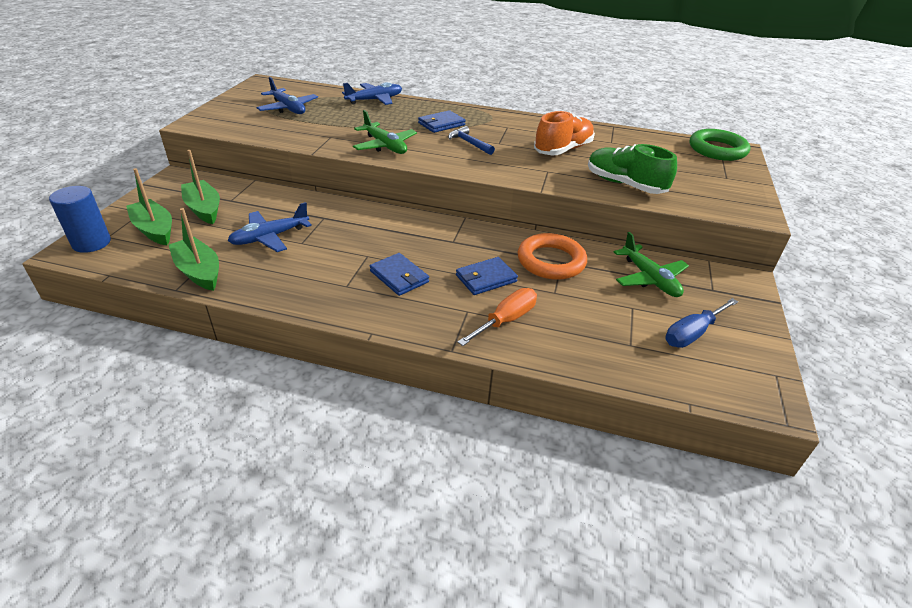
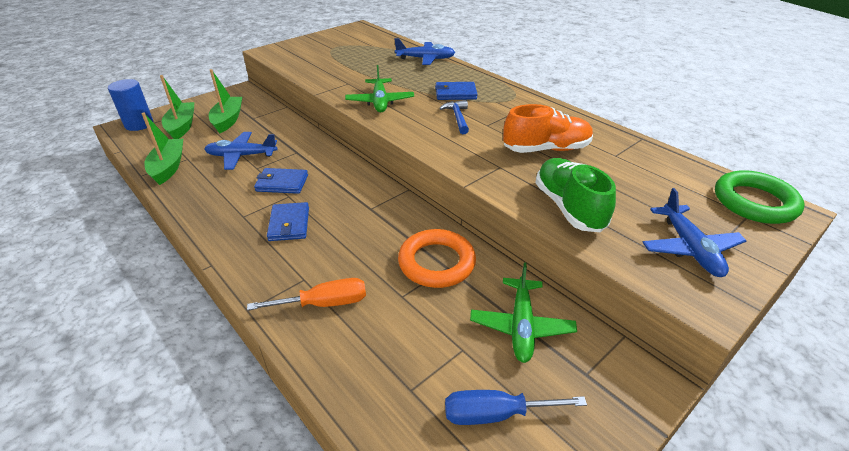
camera: 35 degrees right, 0 degrees up
(288, 108) = (348, 52): blue plane -> blue plane (689, 248)
(486, 278) = (356, 255): blue wallet -> blue wallet (282, 183)

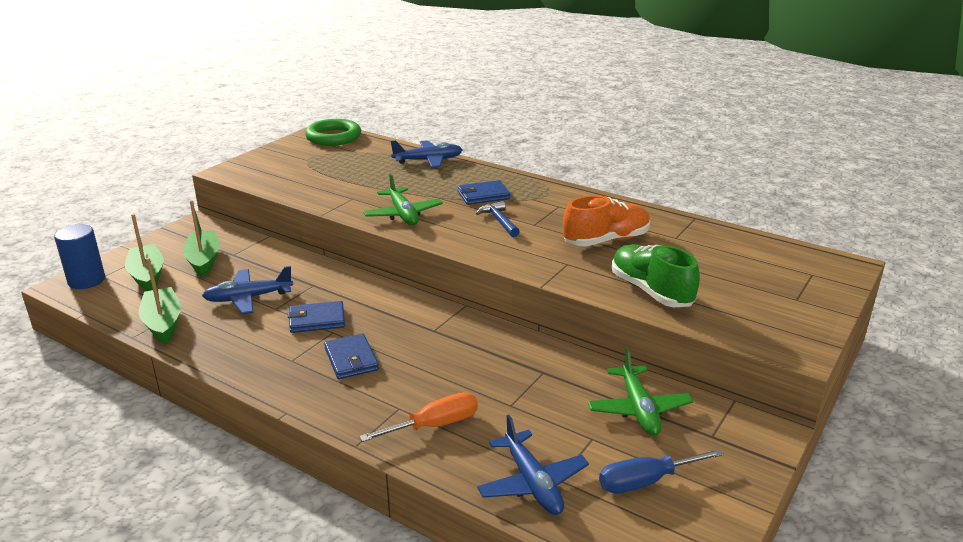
camera: 15 degrees left, 10 degrees down
(436, 262) = (531, 369): orange ring -> none
(689, 248) = (771, 309): blue plane -> blue plane (532, 483)
(754, 202) = (814, 262): green ring -> green ring (333, 137)

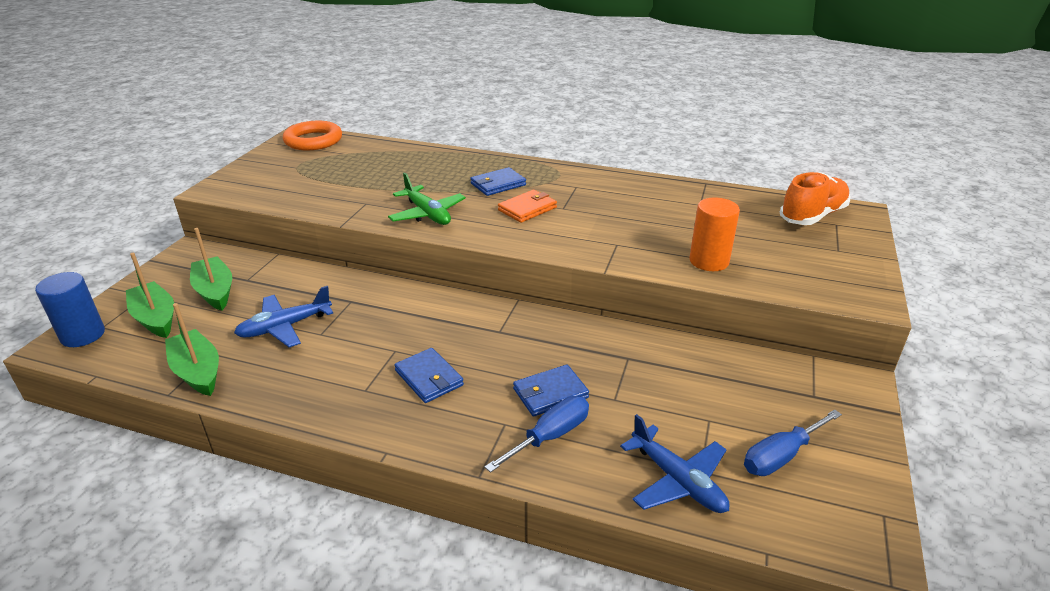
camera: 15 degrees left, 5 degrees up
(317, 320) = (372, 340): blue wallet -> blue wallet (550, 393)
(333, 137) = (313, 140): green ring -> orange ring
(428, 160) = (424, 155): blue plane -> none
(434, 425) = (550, 436): orange screwdriver -> blue screwdriver
(499, 221) = (527, 209): blue hammer -> orange wallet
(606, 240) = (639, 216): orange shoe -> orange shoe (812, 216)
(638, 409) = (735, 381): green plane -> none
(651, 291) = (709, 261): green shoe -> orange cylinder

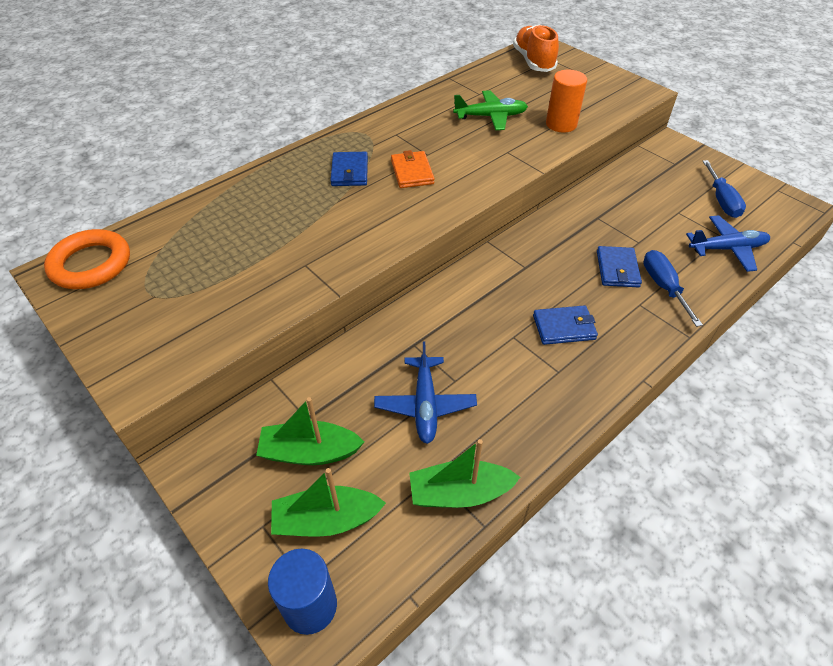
camera: 60 degrees left, 15 degrees up
(427, 214) = (368, 231): green plane -> green plane (490, 117)

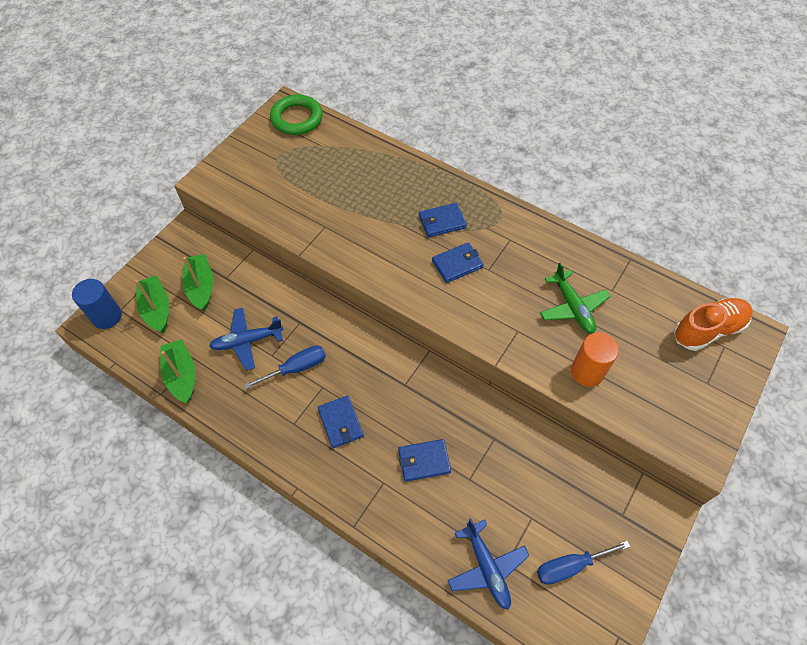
camera: 75 degrees right, 10 degrees up
(91, 264) = (297, 118): orange ring -> green ring
(412, 172) = (457, 264): orange wallet -> blue wallet
(663, 287) = (411, 503): blue screwdriver -> blue screwdriver (296, 368)

